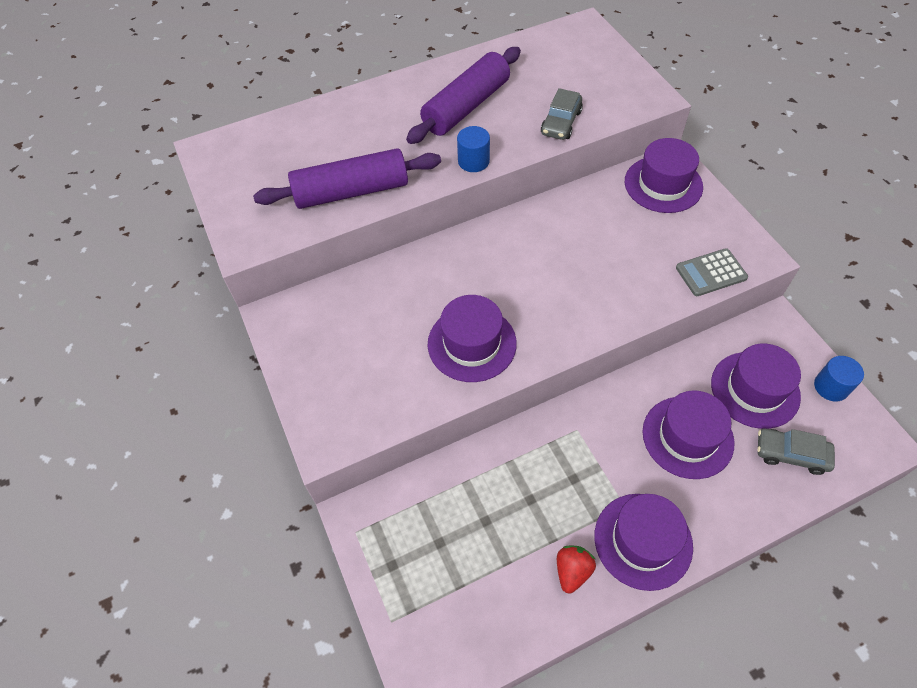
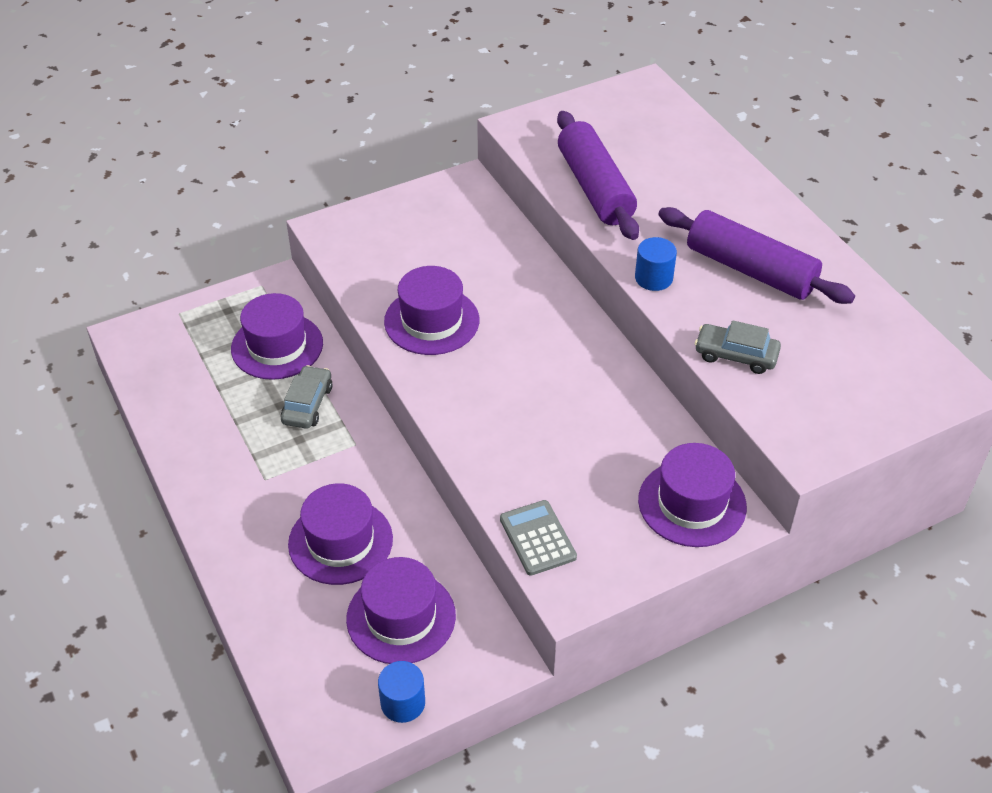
camera: 85 degrees right, 10 degrees down
(572, 571) = (203, 435): red strawberry -> none
(643, 540) = (226, 491): purple hat -> purple hat (277, 346)
(791, 454) = (311, 640): grey car -> grey car (307, 404)

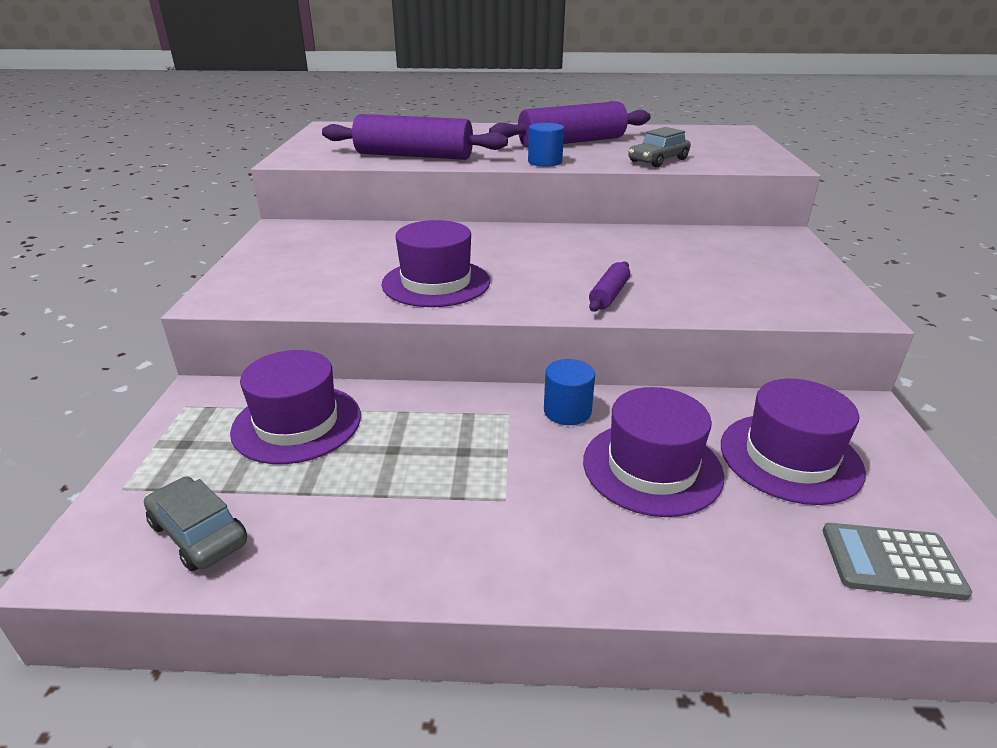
camera: 60 degrees left, 15 degrees down
(307, 404) = (415, 428): grey car -> grey car (198, 533)
(403, 703) = (925, 494): blue cylinder -> blue cylinder (567, 411)
(484, 428) = (609, 295): none -> purple rolling pin
(537, 538) = (774, 307): grey calculator -> grey calculator (891, 562)
(692, 503) = (760, 244): purple hat -> none

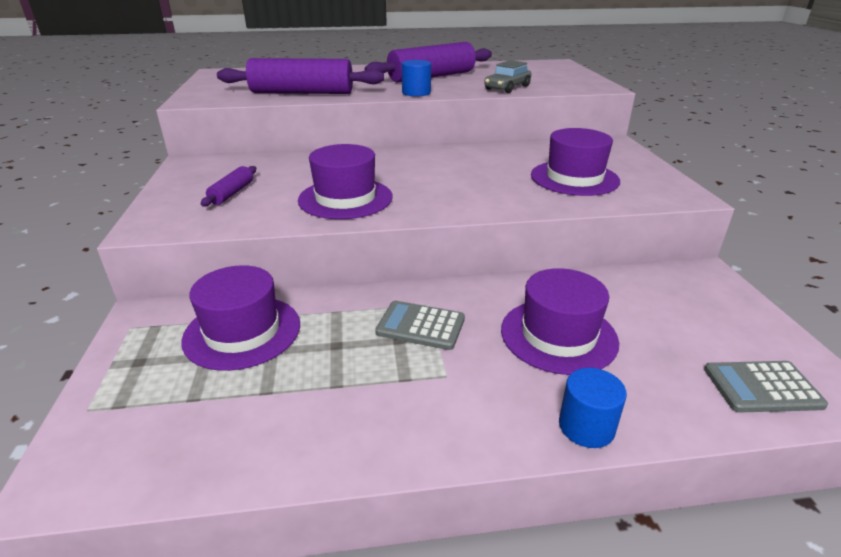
camera: 10 degrees left, 0 degrees up
(198, 533) = (175, 442): grey car -> none
(492, 438) = (420, 326): none -> grey calculator
(567, 411) = (476, 297): blue cylinder -> blue cylinder (586, 426)
(609, 295) = (494, 198): purple rolling pin -> purple rolling pin (232, 193)
(790, 457) = (661, 315): purple hat -> purple hat (574, 178)

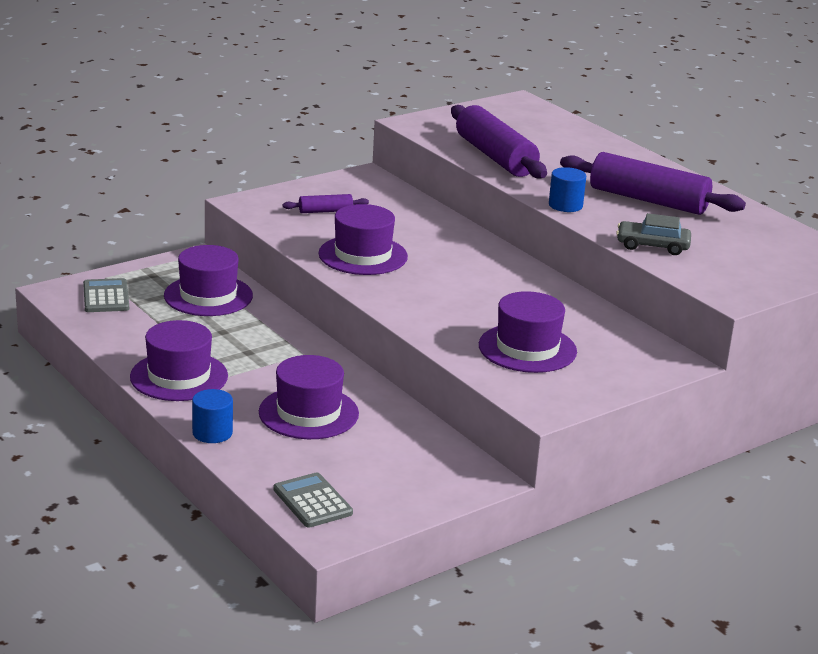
camera: 60 degrees right, 5 degrees down
(420, 326) = (271, 356): grey calculator -> grey calculator (106, 297)
(423, 415) = (179, 376): none -> purple hat

